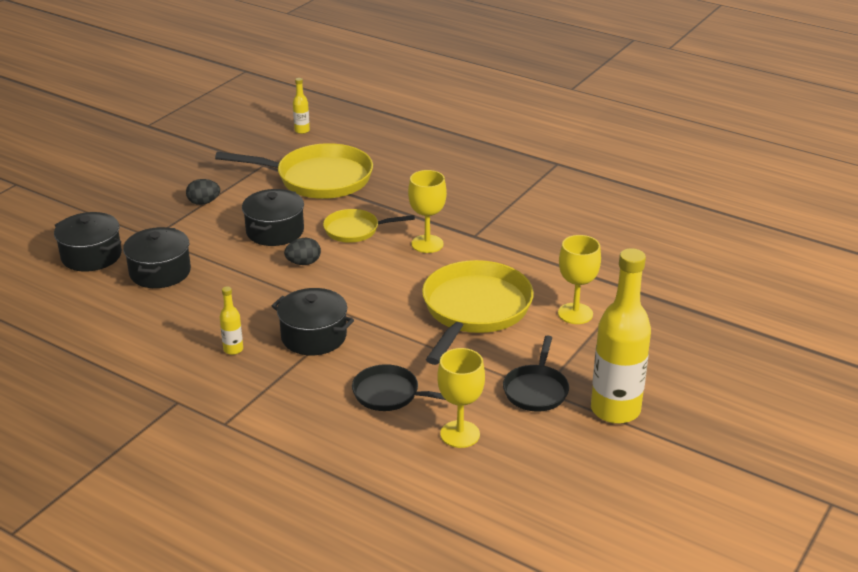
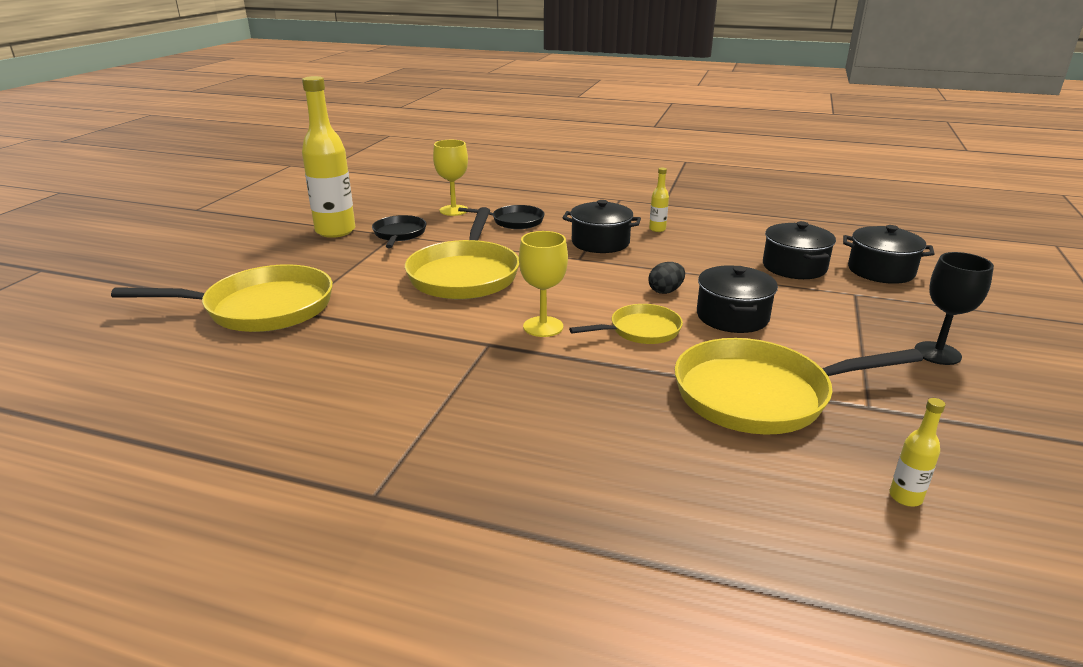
camera: 165 degrees right, 5 degrees down
(171, 185) = (937, 353): none -> black goblet
(204, 202) = (861, 337): black egg -> none
(575, 313) = (361, 283): yellow goblet -> none
(661, 297) = (261, 308): none -> yellow pan

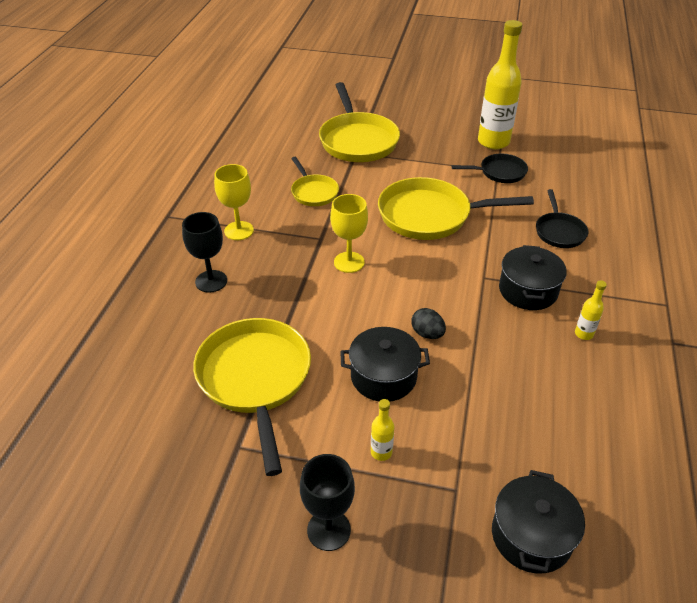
camera: 85 degrees right, 15 degrees up
(453, 210) = (569, 193): yellow goblet -> yellow goblet (239, 231)
(570, 436) = (211, 281): none -> black goblet
(640, 330) = (349, 315): yellow pan -> yellow pan (313, 192)
(794, 267) = (515, 445): black pot -> none
(905, 497) = (130, 440): yellow bottle -> yellow bottle (381, 452)

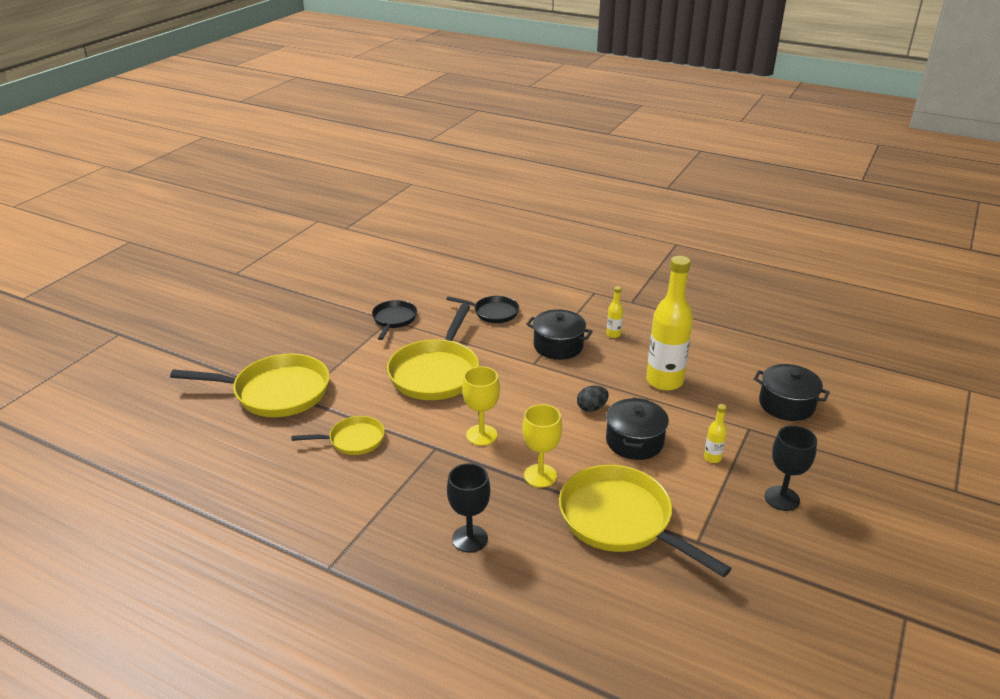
camera: 75 degrees left, 10 degrees down
(239, 231) = (391, 507): yellow goblet -> yellow goblet (540, 476)
(255, 379) = (621, 520): yellow pan -> yellow pan turned 45 degrees clockwise
(493, 142) = (343, 311): yellow bottle -> yellow bottle (664, 381)

